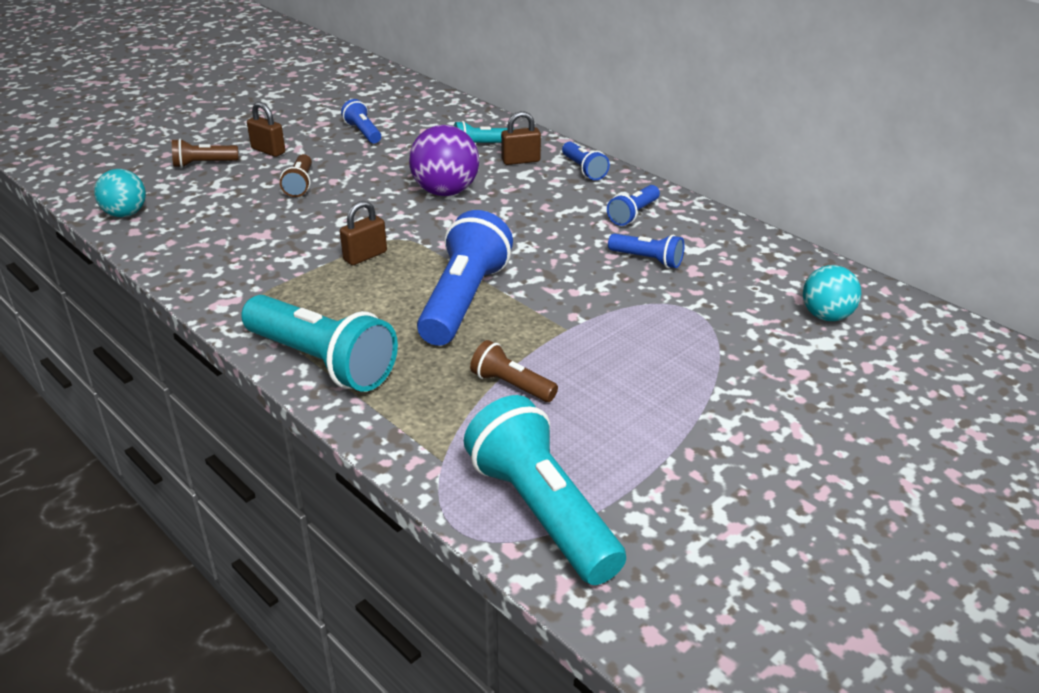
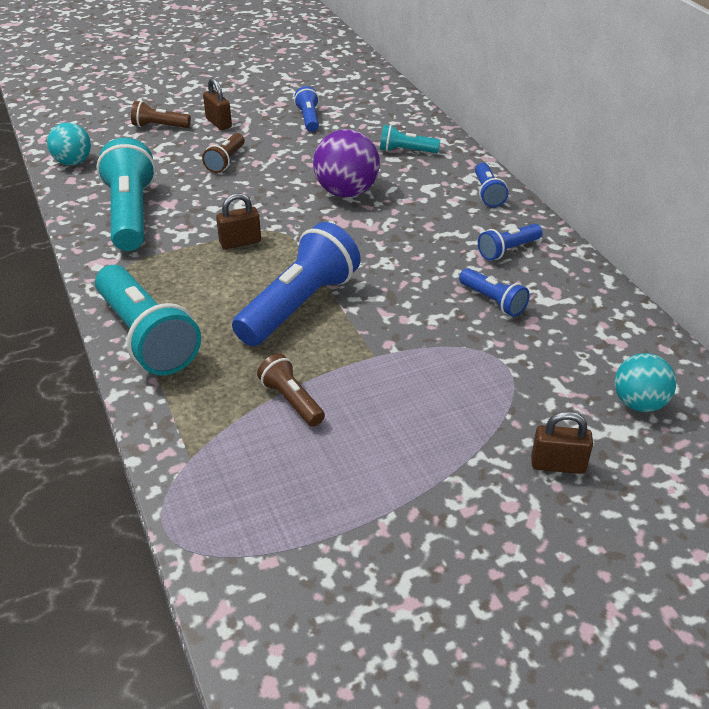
camera: 20 degrees right, 5 degrees up
(521, 161) = (433, 173): brown padlock -> brown padlock (558, 465)
(542, 511) = (245, 533): turquoise flashlight -> turquoise flashlight (131, 214)

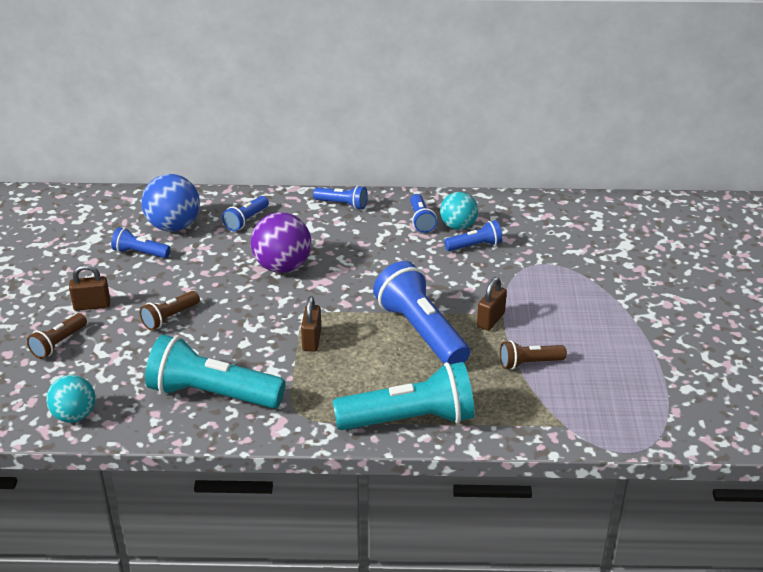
camera: 65 degrees left, 5 degrees down
(226, 161) = (170, 318): brown flashlight -> brown flashlight turned 90 degrees clockwise
(362, 120) = (174, 226): none -> blue ball
(406, 151) = (246, 220): turquoise flashlight -> blue flashlight
(558, 465) = (643, 276): brown padlock -> brown padlock (490, 320)
(638, 403) = (606, 229): turquoise ball -> turquoise ball (458, 226)

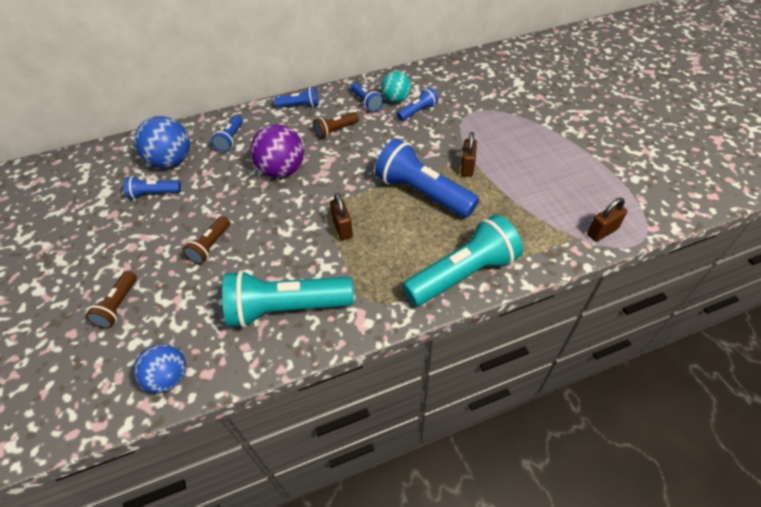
camera: 20 degrees left, 15 degrees up
(74, 416) = (169, 378): turquoise ball -> blue ball
(92, 305) = (133, 257): brown padlock -> brown padlock (602, 232)
(529, 363) = (517, 194): brown flashlight -> brown flashlight (335, 130)

